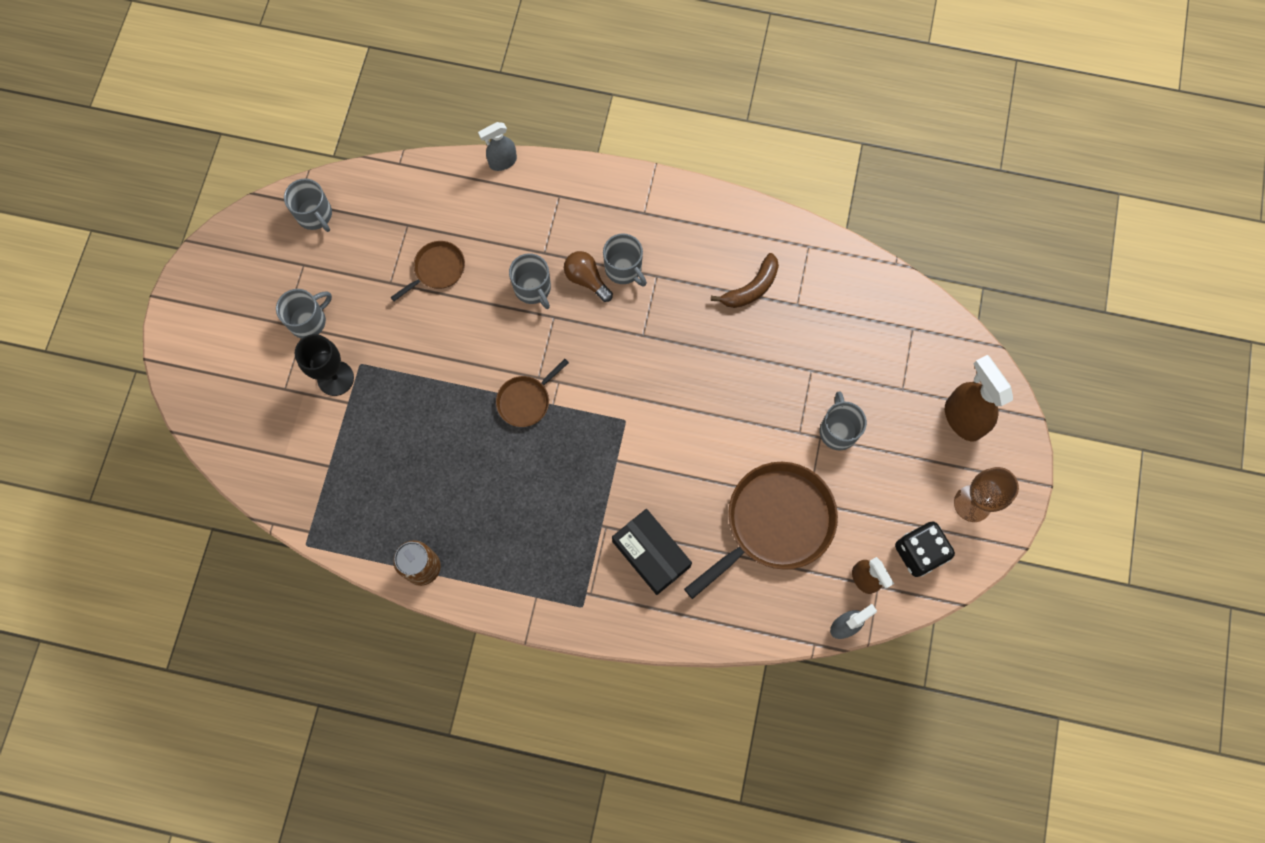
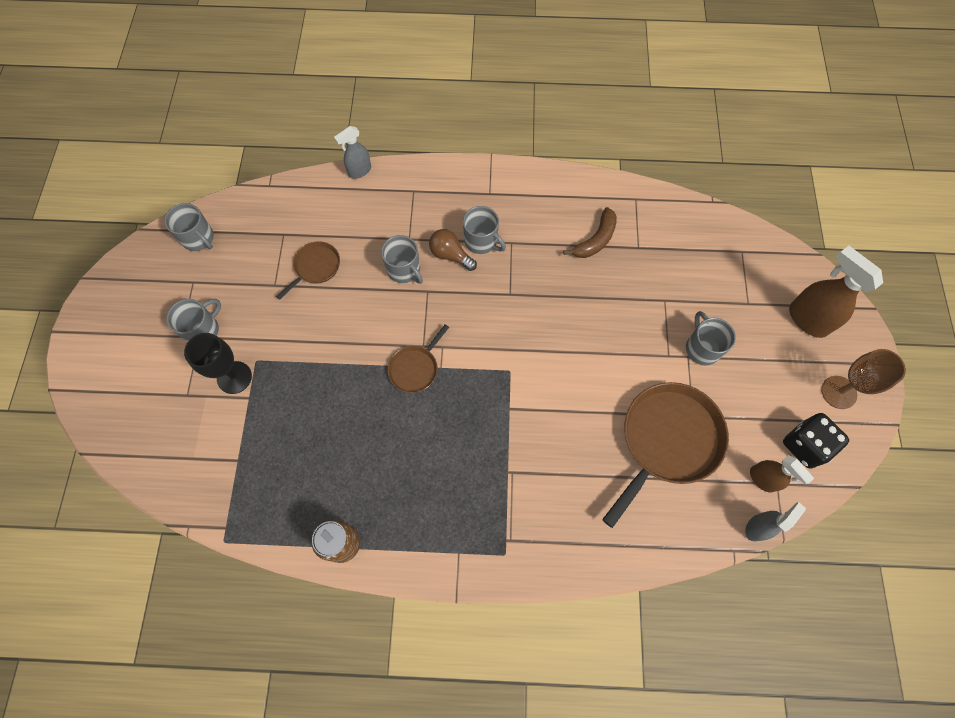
camera: 10 degrees left, 5 degrees down
(651, 554) = (560, 490): black box -> none

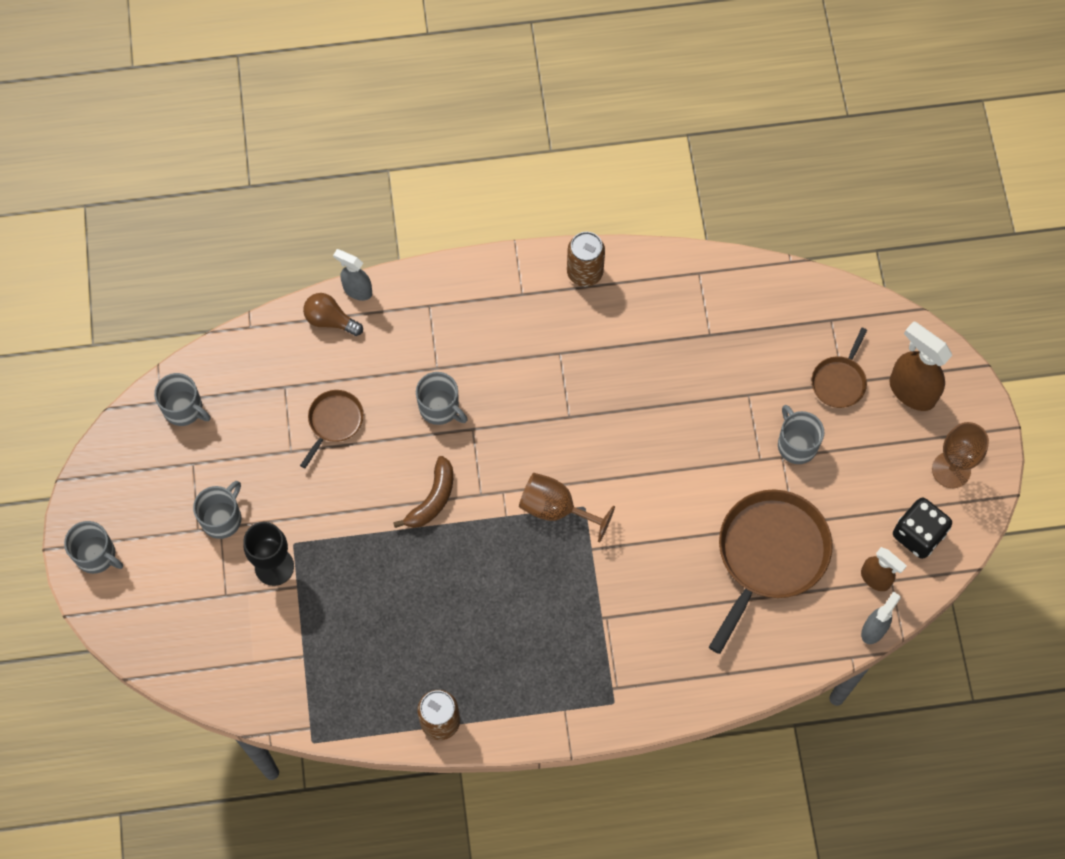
camera: 10 degrees left, 0 degrees up
(359, 171) = (357, 290): grey spray bottle -> grey spray bottle turned 75 degrees clockwise
(415, 368) = (477, 522): brown pan -> brown pan (839, 381)
(450, 255) = (490, 380): brown light bulb -> brown light bulb (330, 320)
(481, 241) = (524, 357): grey mug -> grey mug (96, 555)
(485, 368) = (556, 509): none -> brown goblet
(543, 185) = (585, 272): none -> brown can
(595, 240) = (658, 333): brown banana -> brown banana (432, 499)

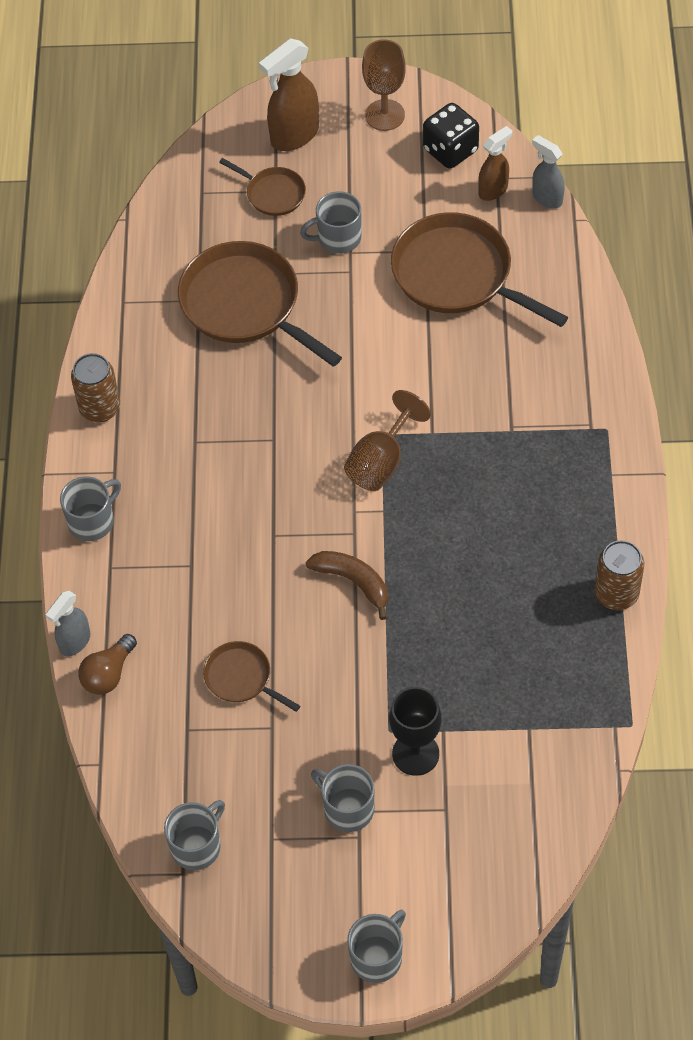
camera: 80 degrees left, 10 degrees down
(440, 408) = (241, 566): grey mug -> grey mug (92, 521)
(710, 374) = (245, 304): none -> brown pan

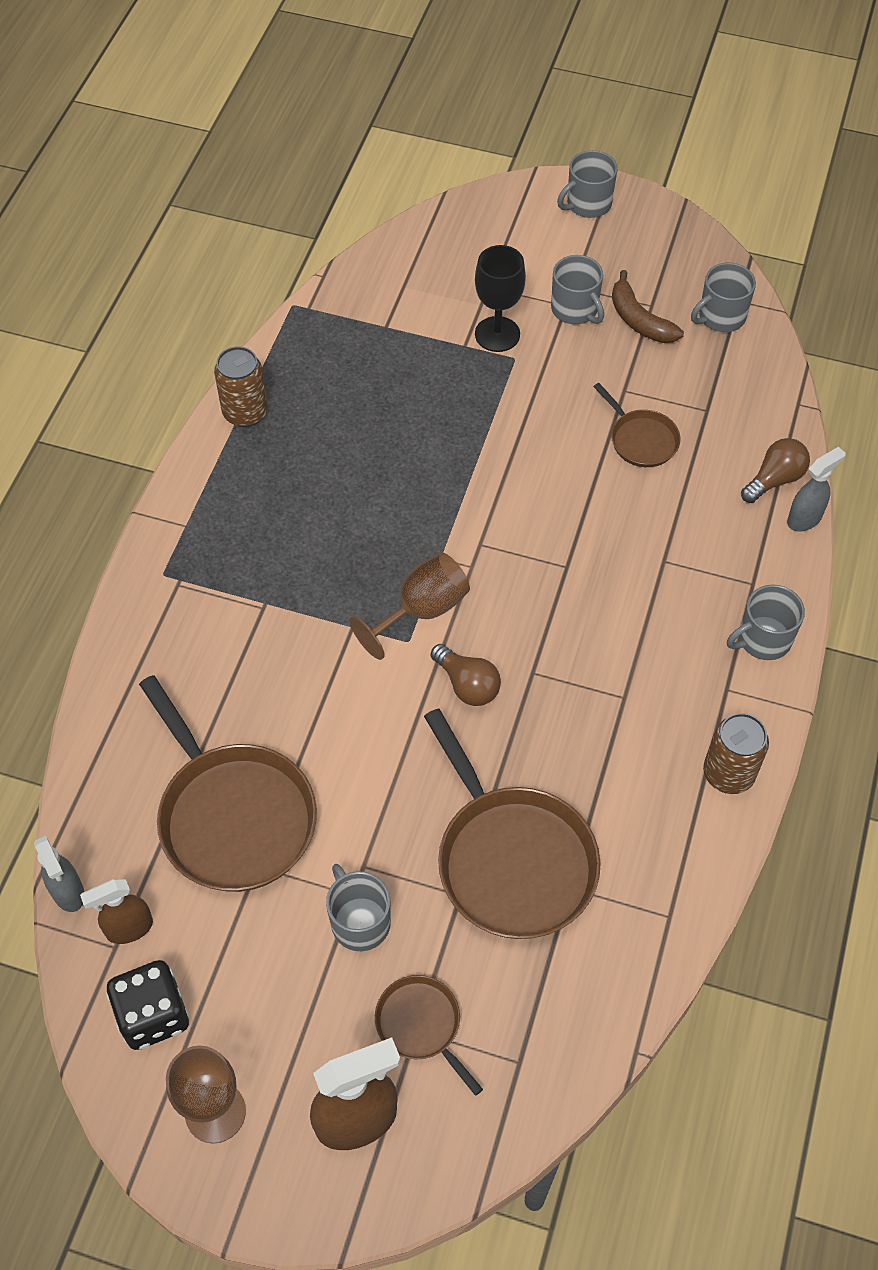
camera: 165 degrees left, 0 degrees up
(322, 415) = (467, 684): none -> brown light bulb
(338, 238) = (360, 921): grey mug -> grey mug turned 120 degrees counterclockwise
(353, 582) = (499, 496): brown banana -> brown banana (639, 320)

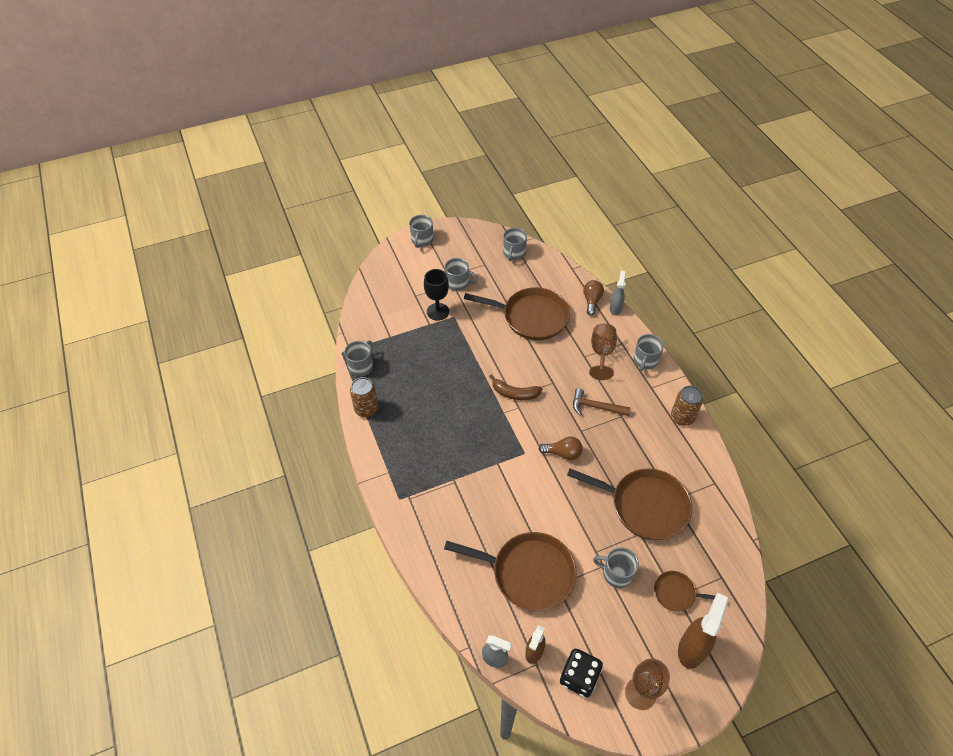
camera: 40 degrees left, 5 degrees down
(300, 344) = (361, 366): none -> grey mug
(421, 611) = (517, 438): brown goblet -> brown goblet (601, 353)
(597, 653) = (596, 407): none -> brown hammer
(639, 320) = (486, 273): brown banana -> brown banana (515, 393)
(641, 440) = (531, 317): brown pan -> brown pan, size x1.98

